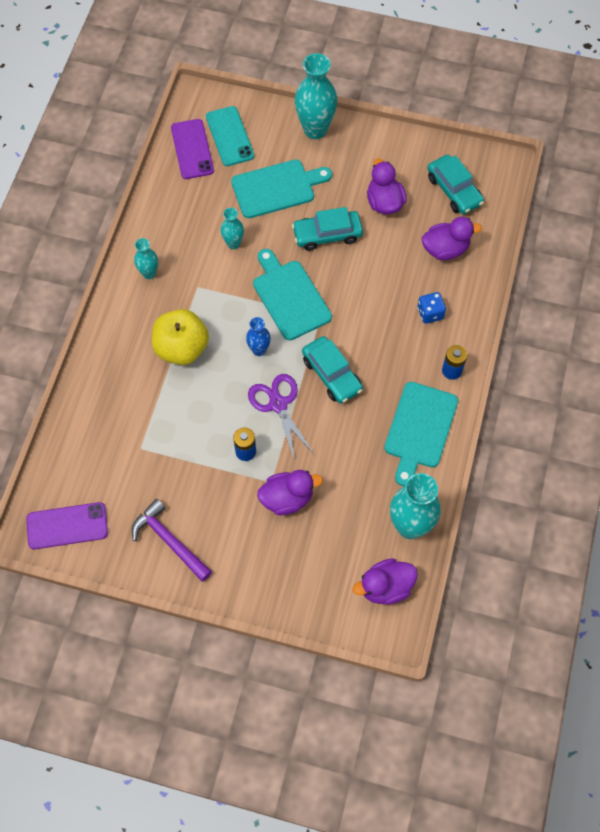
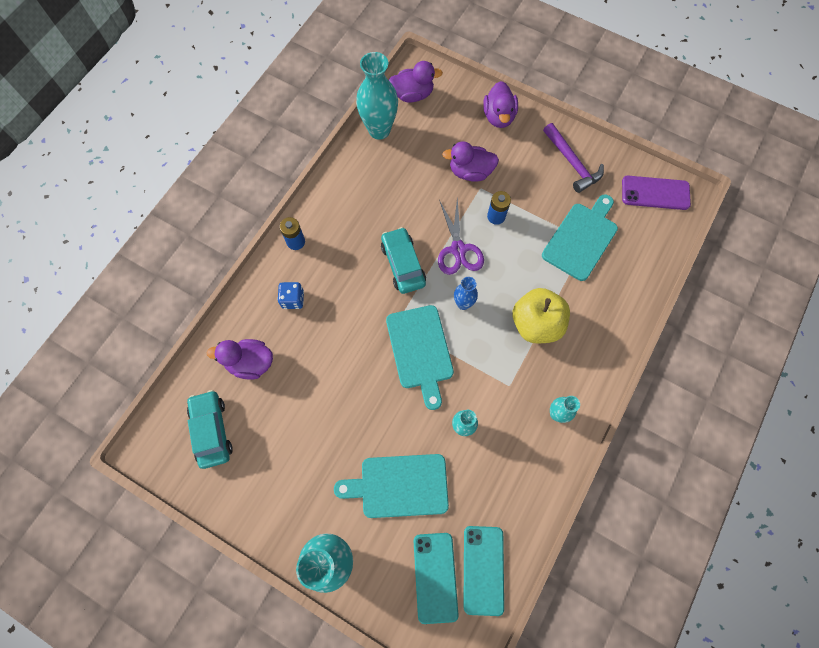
camera: 165 degrees left, 5 degrees up
(192, 149) = (483, 569): purple phone -> turquoise phone
(327, 235) = (362, 411): turquoise car -> none
(384, 202) = (290, 435): purple duck -> purple duck (498, 117)
(420, 429) = (343, 200): turquoise cutting board -> turquoise cutting board (581, 238)

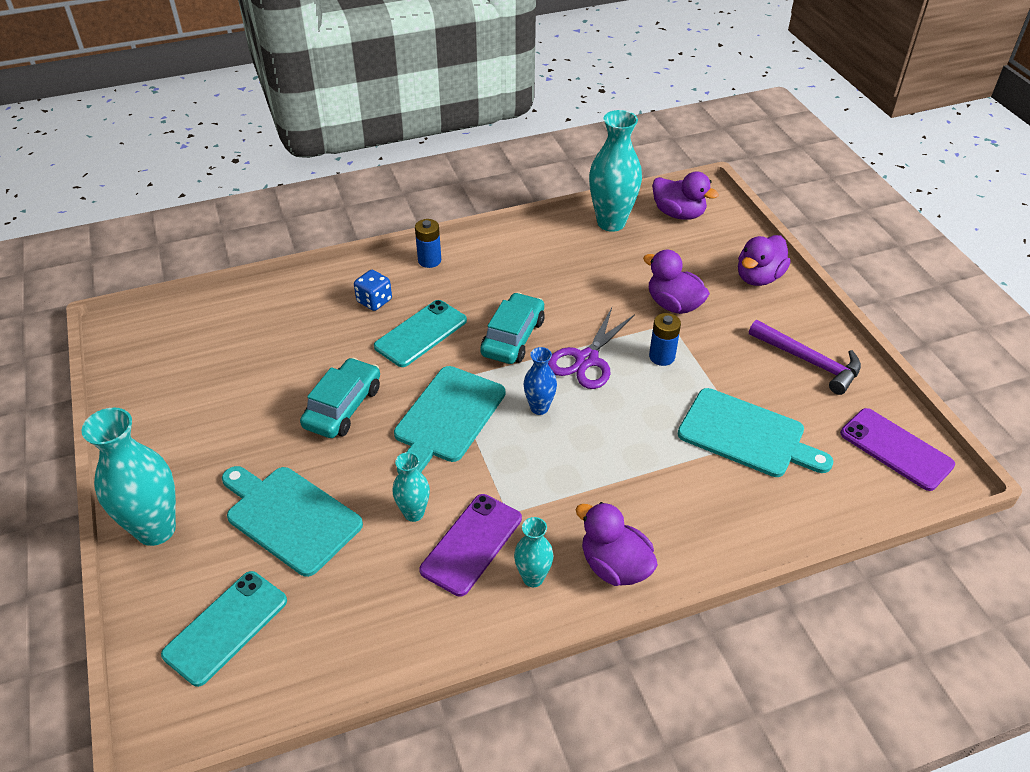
camera: 40 degrees right, 25 degrees down
(212, 430) = (185, 351): turquoise car -> turquoise car (343, 407)
(250, 363) = (279, 324): purple duck -> purple duck (614, 566)
(483, 569) = (281, 663): turquoise phone -> turquoise phone (421, 333)
(509, 420) = (471, 544): none -> purple phone
(536, 324) = (603, 477): yellow apple -> none
(572, 163) = (809, 361): purple hammer -> purple hammer turned 60 degrees counterclockwise
(581, 238) = (746, 435): turquoise cutting board -> turquoise cutting board turned 45 degrees clockwise

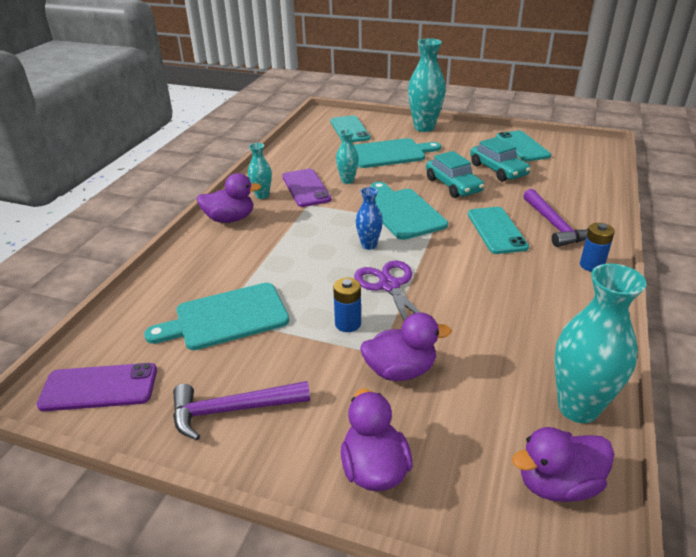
camera: 130 degrees right, 10 degrees down
(169, 393) = (522, 146): none -> turquoise phone
(374, 301) = (554, 225): blue dice -> purple hammer
(513, 337) = (451, 264): turquoise car -> turquoise car (498, 170)

